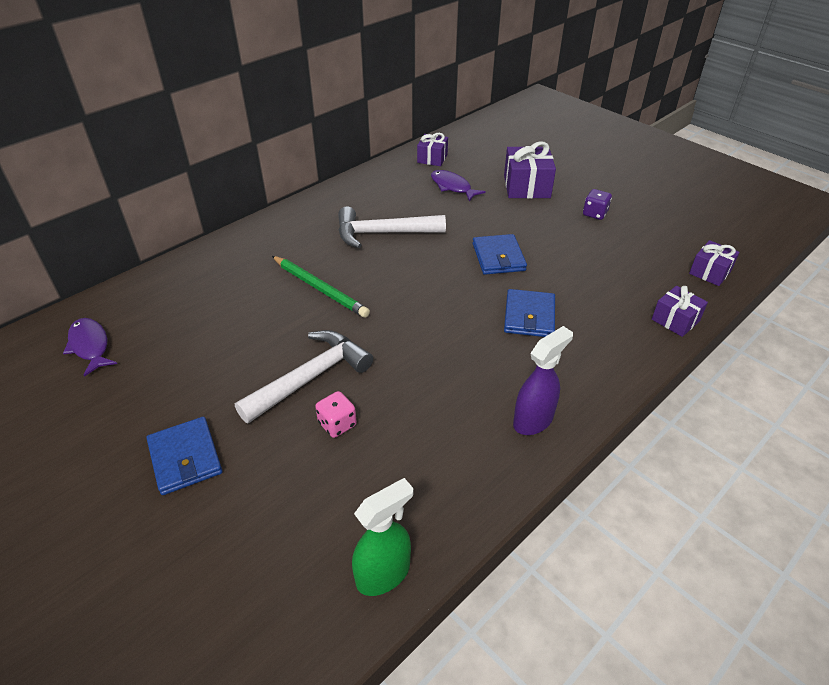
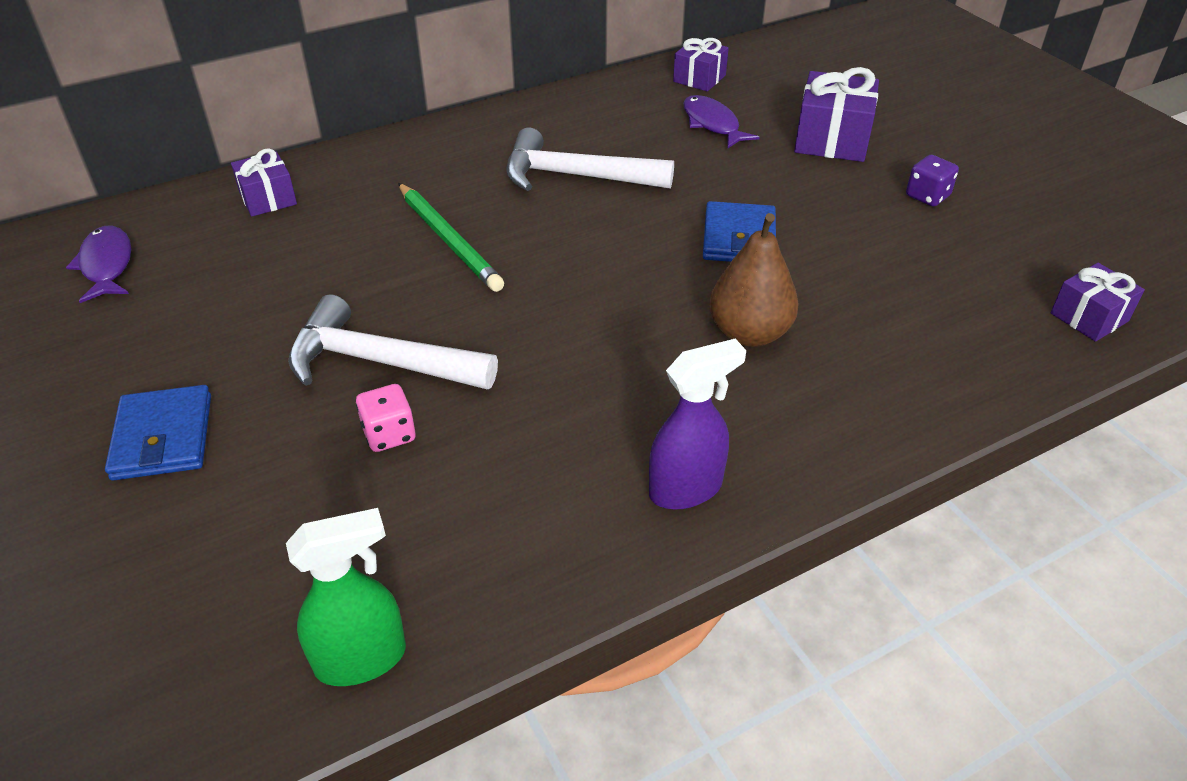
camera: 15 degrees right, 0 degrees up
(310, 377) = (380, 362): white hammer -> white hammer turned 135 degrees counterclockwise
(529, 316) = (749, 333): blue wallet -> brown pear
(675, 320) = (993, 382): purple gift -> purple gift (268, 198)

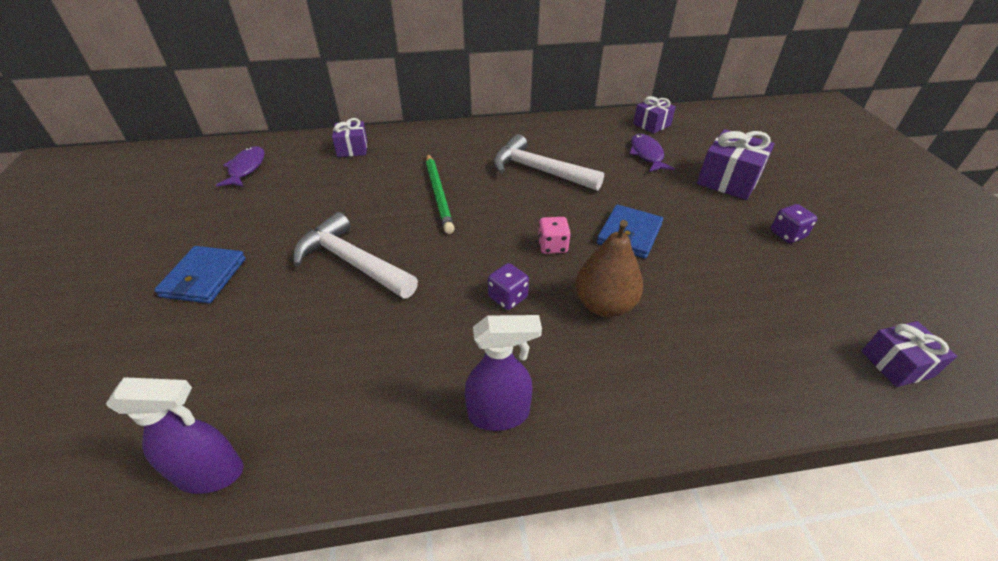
camera: 20 degrees right, 0 degrees up
(362, 659) = (211, 473): green spray bottle -> purple spray bottle
(389, 434) = (328, 312): pink dice -> pink dice (552, 246)
(624, 354) = (508, 297): none -> purple dice

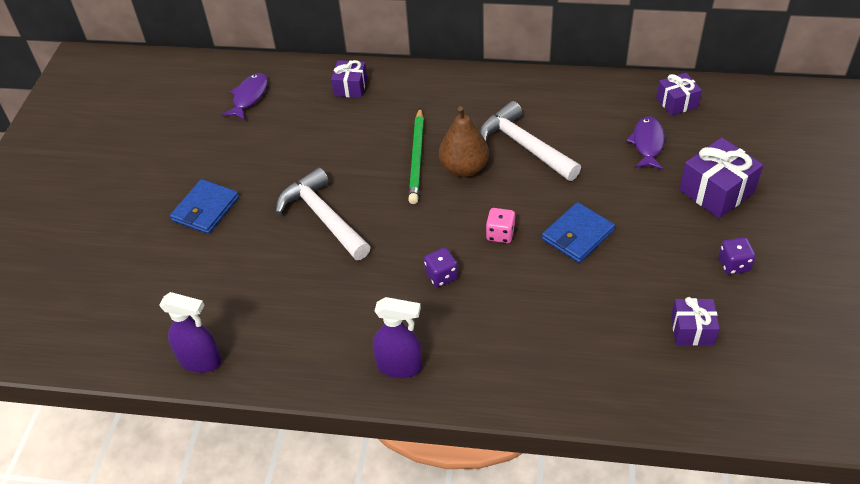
camera: 20 degrees right, 5 degrees up
(604, 305) = (519, 299): brown pear -> brown pear (464, 168)
(896, 364) = (740, 401): purple gift -> purple gift (692, 330)

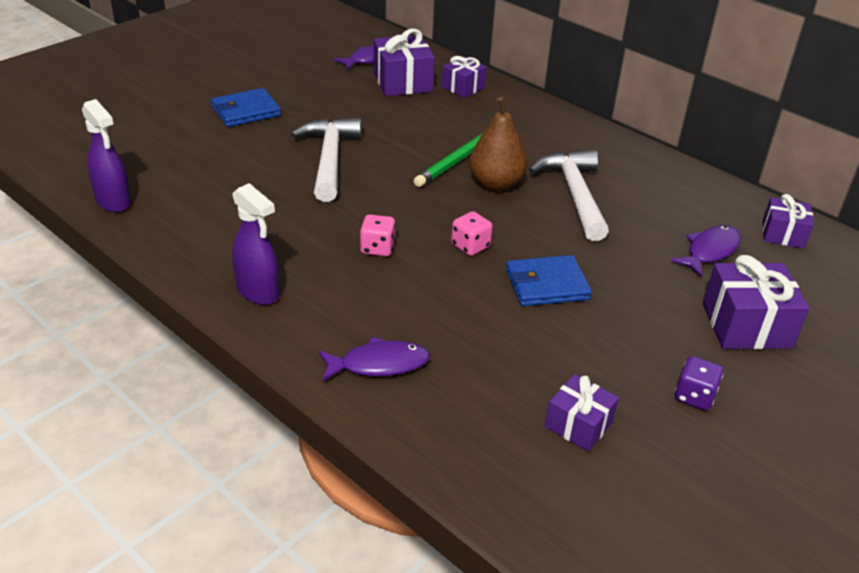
camera: 30 degrees right, 10 degrees down
(299, 108) = (402, 82): none -> purple gift
(441, 276) = (377, 248): purple dice -> pink dice
(538, 368) = (379, 364): none -> purple fish

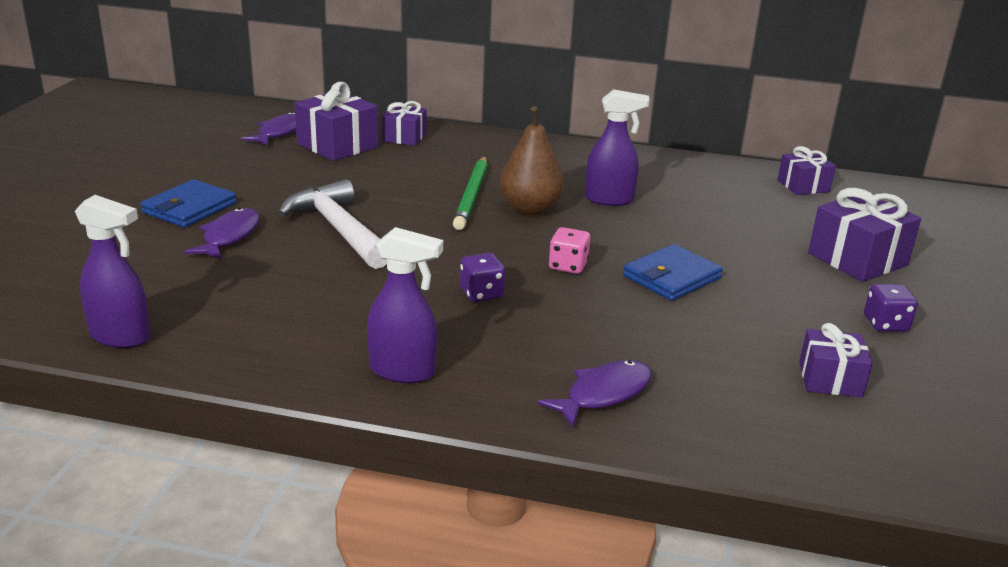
camera: 30 degrees left, 10 degrees down
(377, 248) = (481, 293): pink dice -> purple dice
(574, 195) = (609, 200): white hammer -> purple spray bottle
(710, 251) = (766, 213): purple fish -> purple fish (229, 236)

